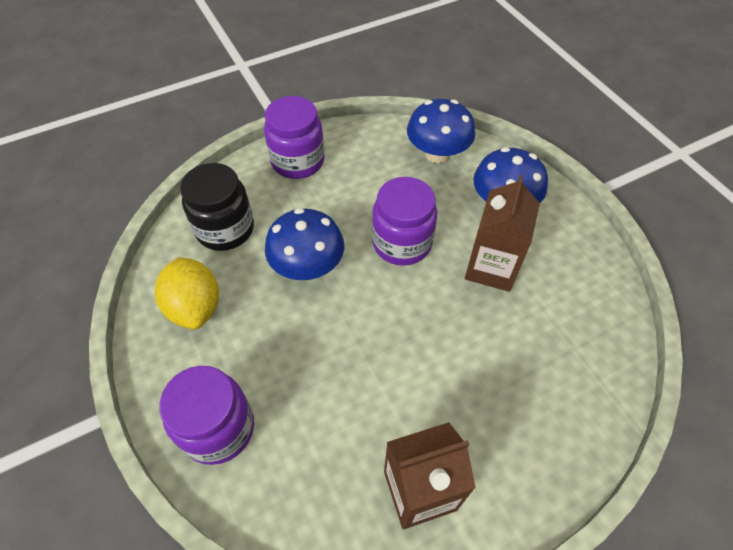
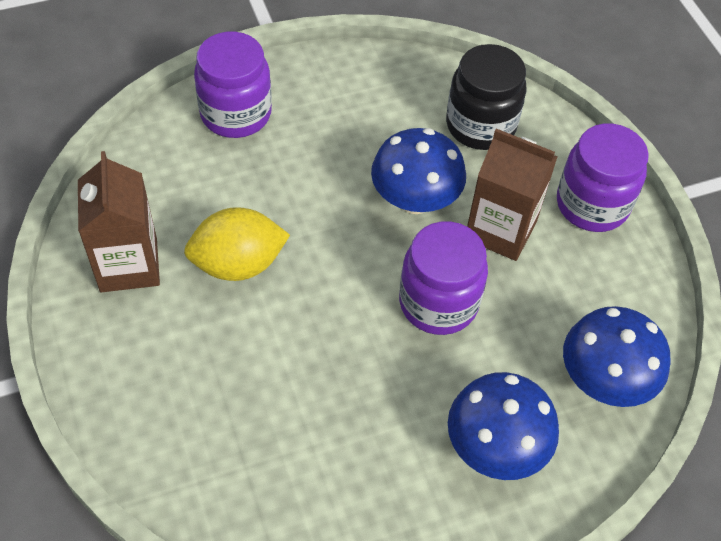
camera: 95 degrees right, 0 degrees up
(195, 307) = (376, 98): yellow lemon -> yellow lemon (238, 264)
(491, 267) = (384, 401): brown carton -> brown carton (500, 230)

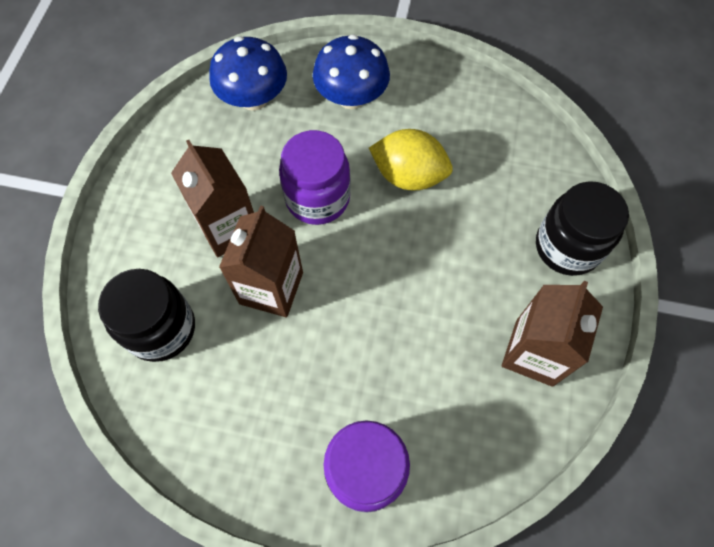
camera: 145 degrees left, 10 degrees up
(133, 390) = (567, 247): none -> black jar
(238, 264) = (445, 306): yellow lemon -> yellow lemon (409, 176)
(415, 199) = (271, 288): blue mushroom -> brown carton
(592, 204) = (144, 211): purple jar -> none

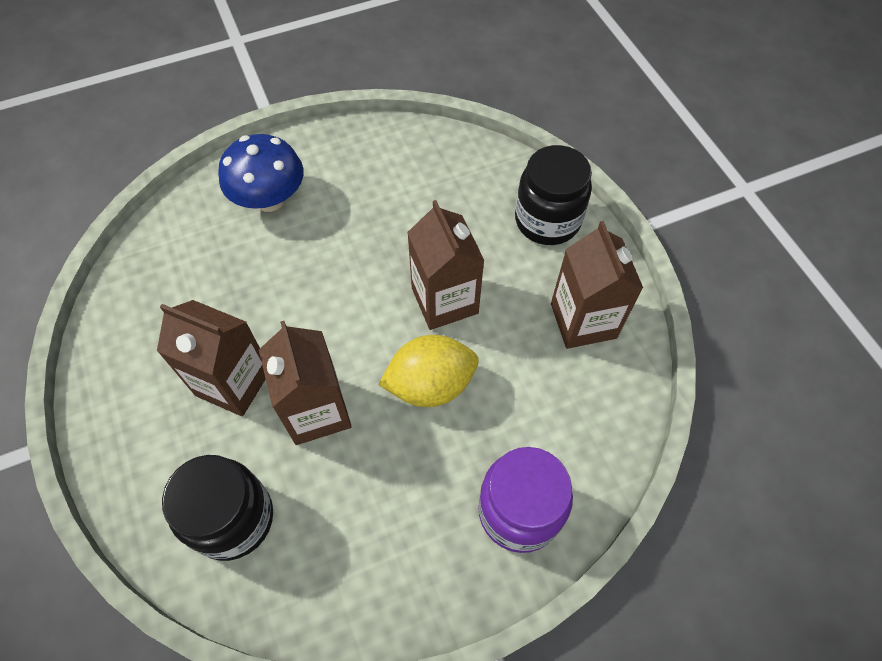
camera: 35 degrees left, 5 degrees down
(253, 99) = (172, 251): blue mushroom -> none
(317, 198) = (302, 305): purple jar -> none
(409, 176) = (373, 238): yellow lemon -> yellow lemon (430, 385)
(429, 262) = (444, 300): none -> brown carton

